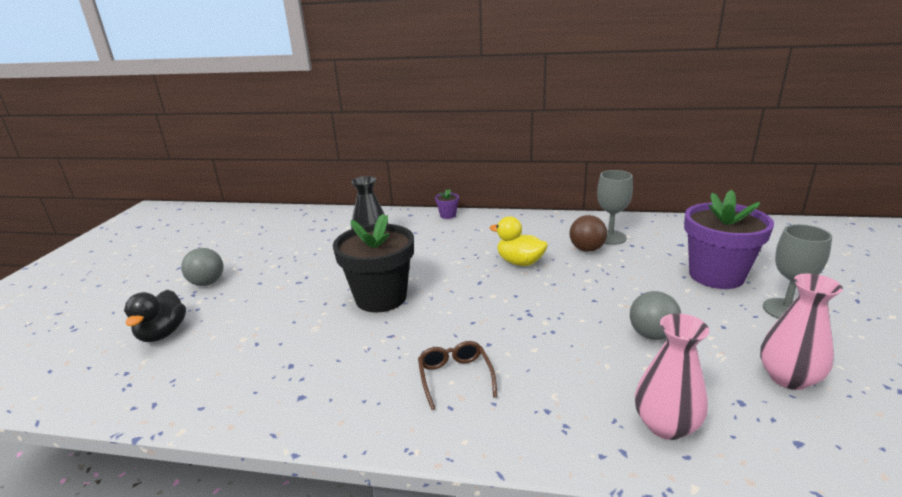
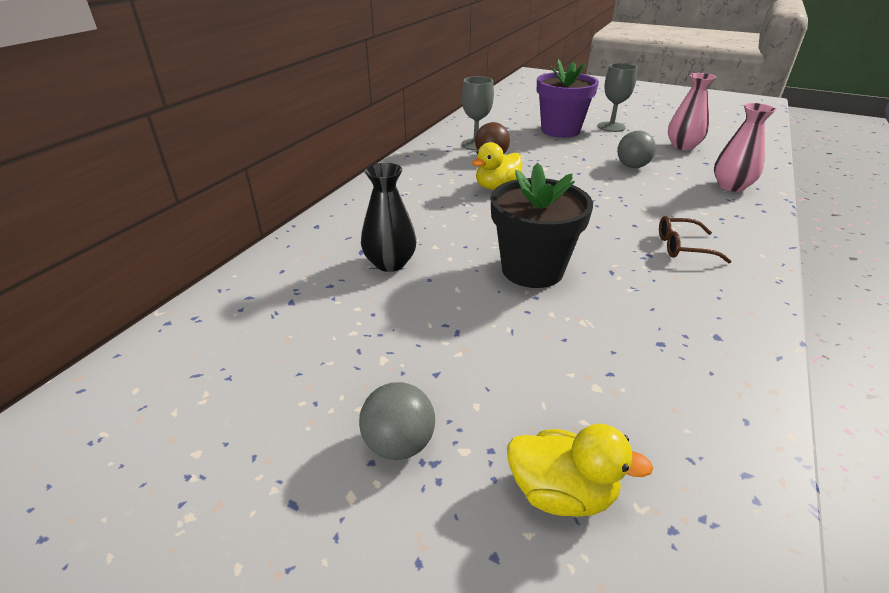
camera: 75 degrees left, 10 degrees up
(162, 334) = (561, 492): black duck -> yellow duck
(448, 215) = (348, 203): purple flower pot -> none

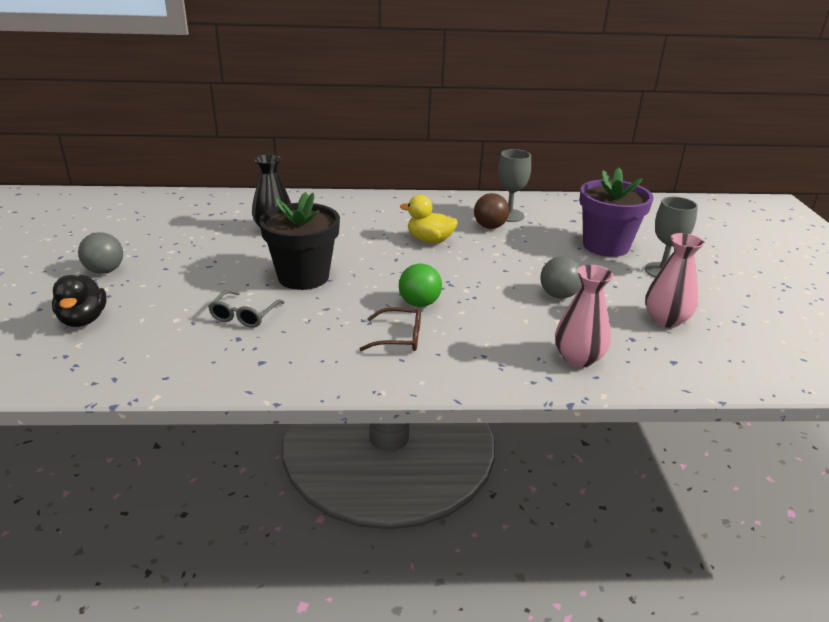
camera: 60 degrees right, 5 degrees down
(561, 492) = (83, 320): yellow duck -> black duck
(607, 328) = (244, 315): none -> grey glasses
(622, 222) = (419, 303): none -> green ball
(683, 247) = (399, 337): brown glasses -> brown glasses turned 120 degrees clockwise

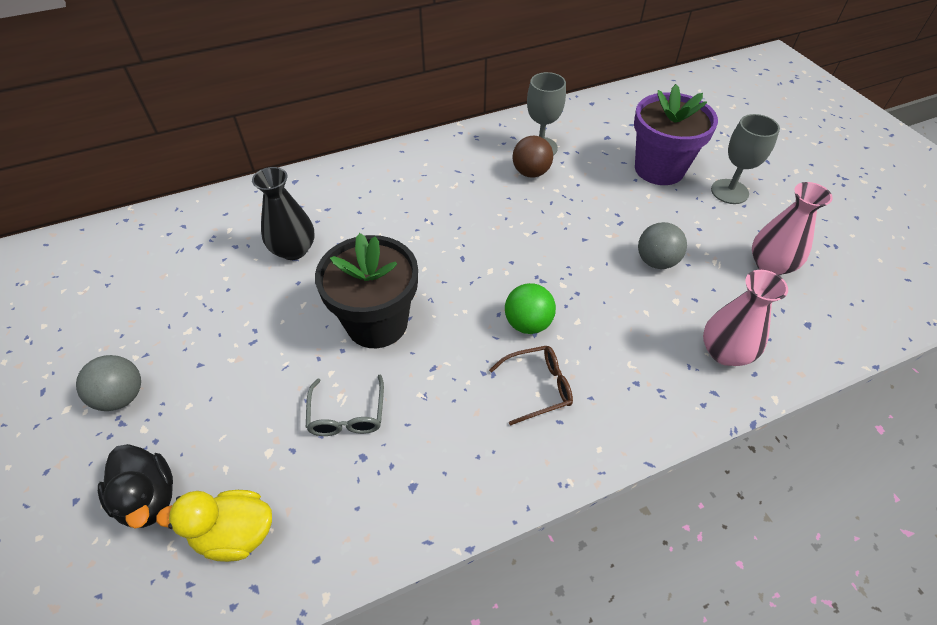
camera: 20 degrees left, 20 degrees up
(429, 240) = (481, 214): yellow duck -> yellow duck (235, 534)

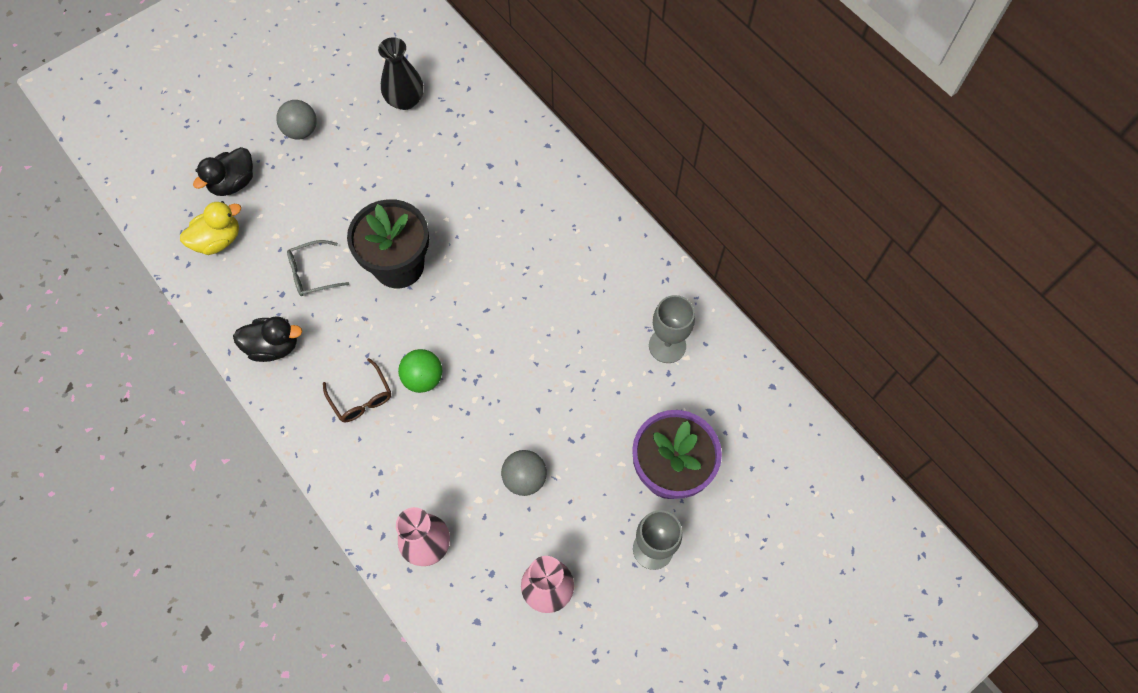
camera: 75 degrees right, 15 degrees up
(235, 534) = (218, 240): yellow duck -> yellow duck turned 75 degrees clockwise
(293, 250) = (462, 178): black vase -> black vase (405, 100)
(438, 478) = (273, 346): none -> black duck
(531, 172) = (622, 344): brown ball -> none

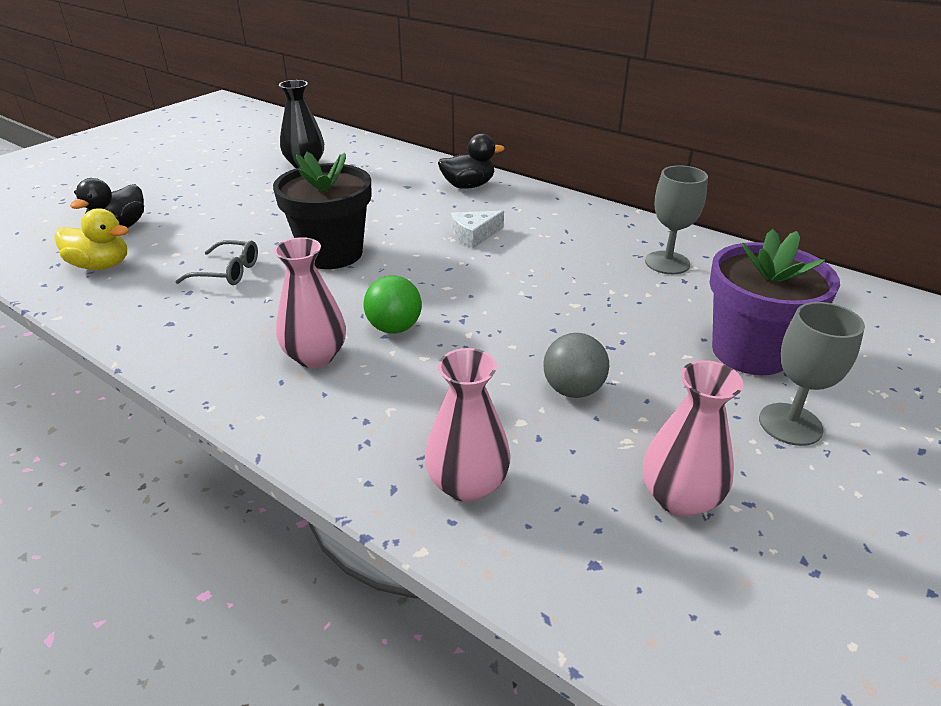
camera: 15 degrees left, 30 degrees down
(218, 240) = (101, 265): yellow duck -> yellow duck turned 60 degrees clockwise
(273, 346) = (183, 333): black duck -> black duck (468, 186)
(301, 131) = (197, 190): grey ball -> none
(313, 273) = (227, 272): grey glasses -> grey glasses turned 135 degrees counterclockwise
(361, 397) = (315, 356): brown glasses -> pink vase
(523, 265) = (474, 235): none -> white cheese

